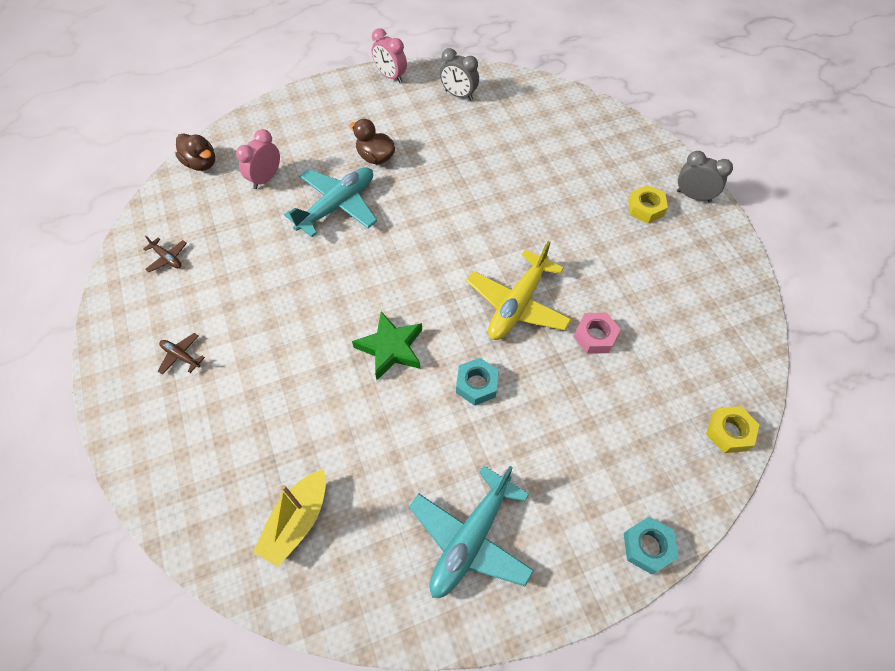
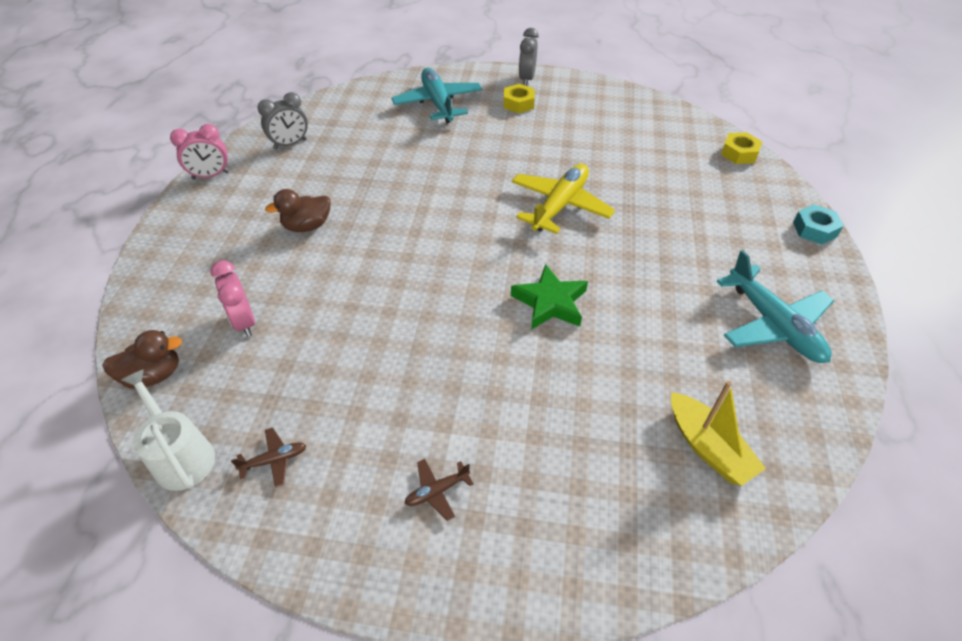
camera: 60 degrees left, 10 degrees down
(151, 213) = (181, 456): none -> white watering can
(337, 206) = (342, 277): turquoise plane -> turquoise plane (438, 103)
(476, 384) = (625, 261): turquoise nut -> none
(517, 305) = (560, 205): yellow plane -> yellow plane turned 120 degrees counterclockwise
(595, 336) = (620, 178): pink nut -> none
(693, 196) = (526, 79): grey clock -> grey clock turned 45 degrees counterclockwise

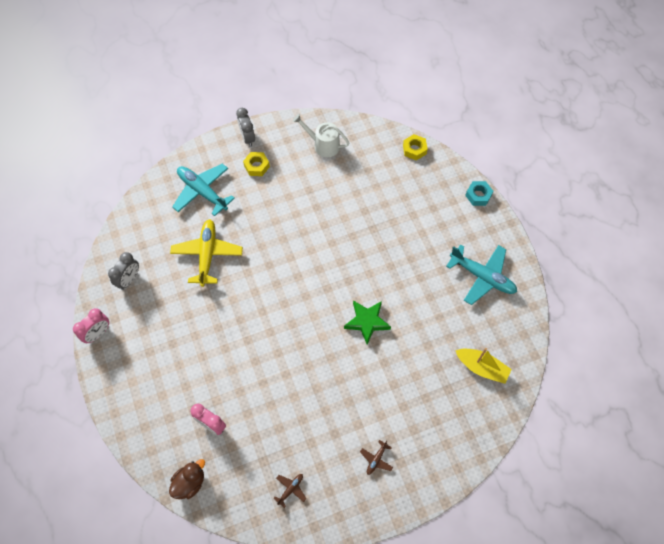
camera: 30 degrees left, 15 degrees up
(181, 456) = (243, 514): white watering can -> white watering can (323, 145)
(307, 226) = (194, 341): brown duck -> none
(560, 205) = (333, 247): yellow plane -> yellow plane (207, 254)

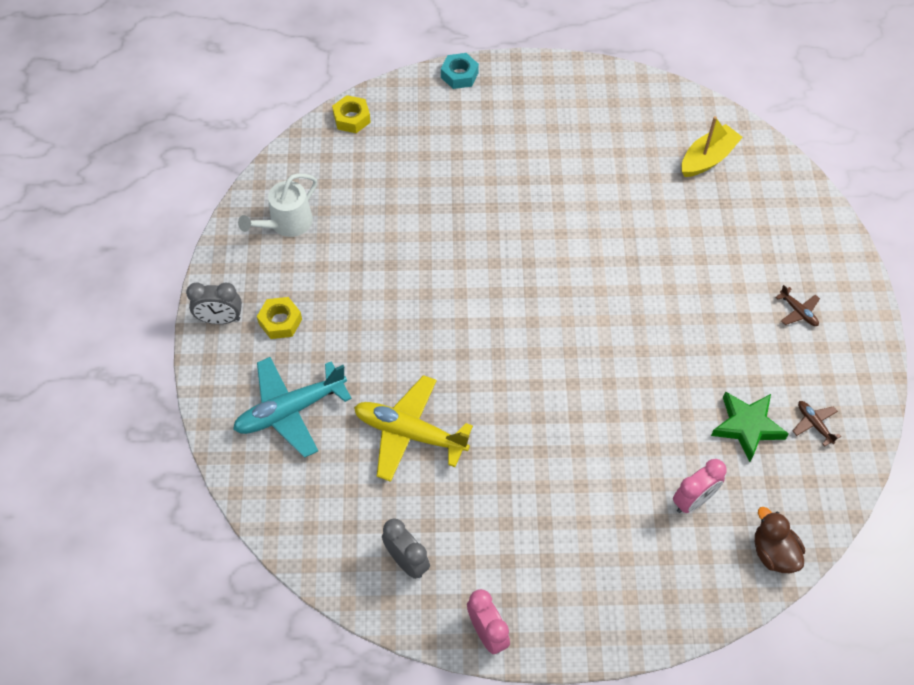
camera: 70 degrees left, 5 degrees down
(367, 322) = (600, 260): green star -> green star (747, 426)
(482, 277) = (582, 113): turquoise plane -> none

